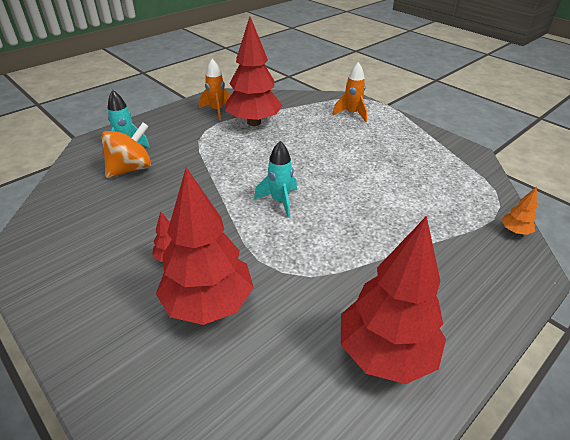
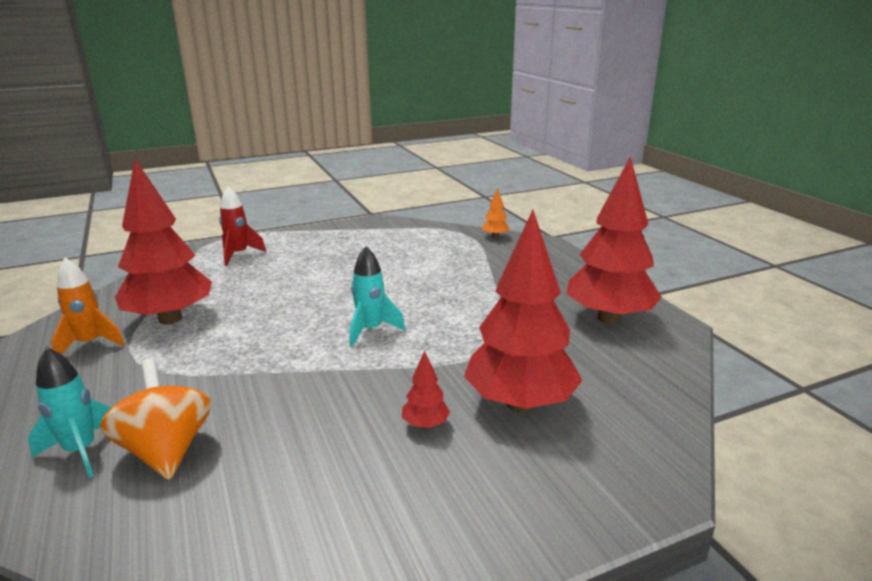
camera: 70 degrees left, 15 degrees down
(351, 114) = (239, 255): orange rocket -> red rocket

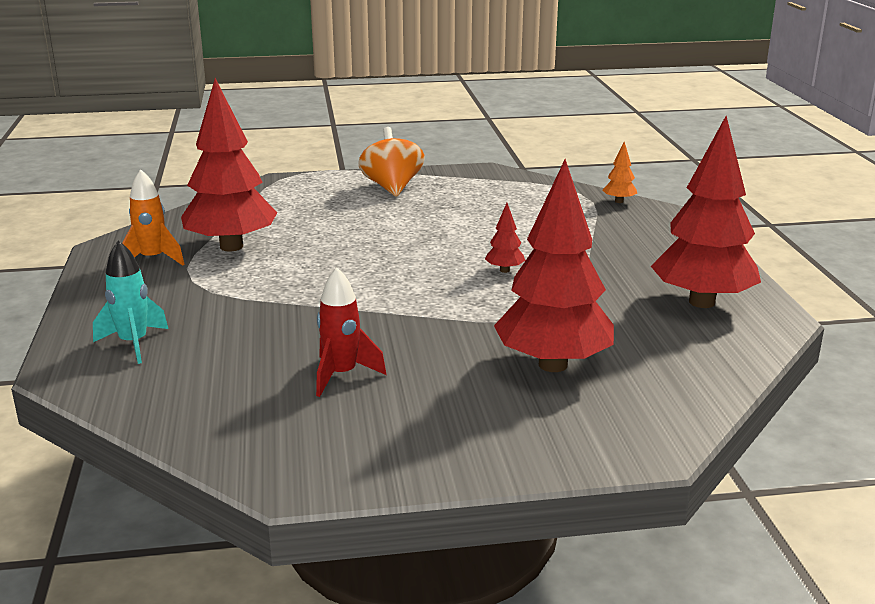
camera: 15 degrees right, 0 degrees up
(166, 450) = (205, 353): orange spinning top -> orange spinning top (392, 187)
(239, 255) = (316, 192): red rocket -> red rocket (342, 375)
(371, 330) = (429, 281): turquoise rocket -> none
(425, 425) = (448, 368): red tree -> red tree (504, 270)

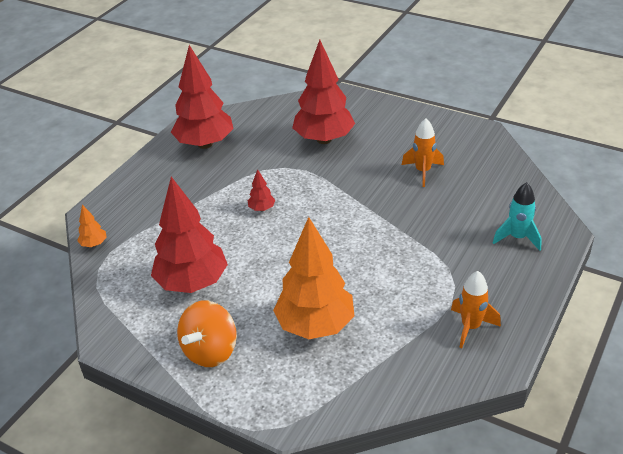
camera: 140 degrees left, 15 degrees up
(231, 246) = (404, 318): red tree -> red tree (192, 283)
(317, 220) = (315, 325): none -> orange tree
(342, 375) = (423, 171): red rocket -> orange rocket

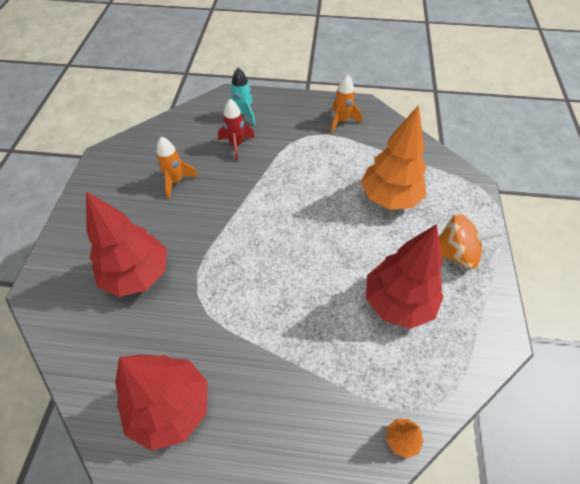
camera: 115 degrees left, 15 degrees up
(262, 209) = (272, 288): red tree -> none
(461, 222) = (236, 145): none -> red rocket

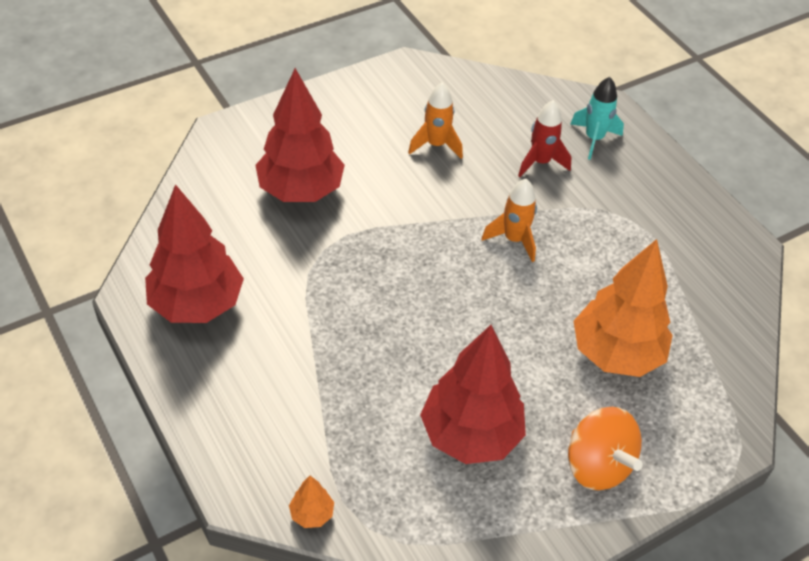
camera: 50 degrees right, 5 degrees down
(341, 121) = (691, 238): orange rocket -> orange rocket (514, 239)

